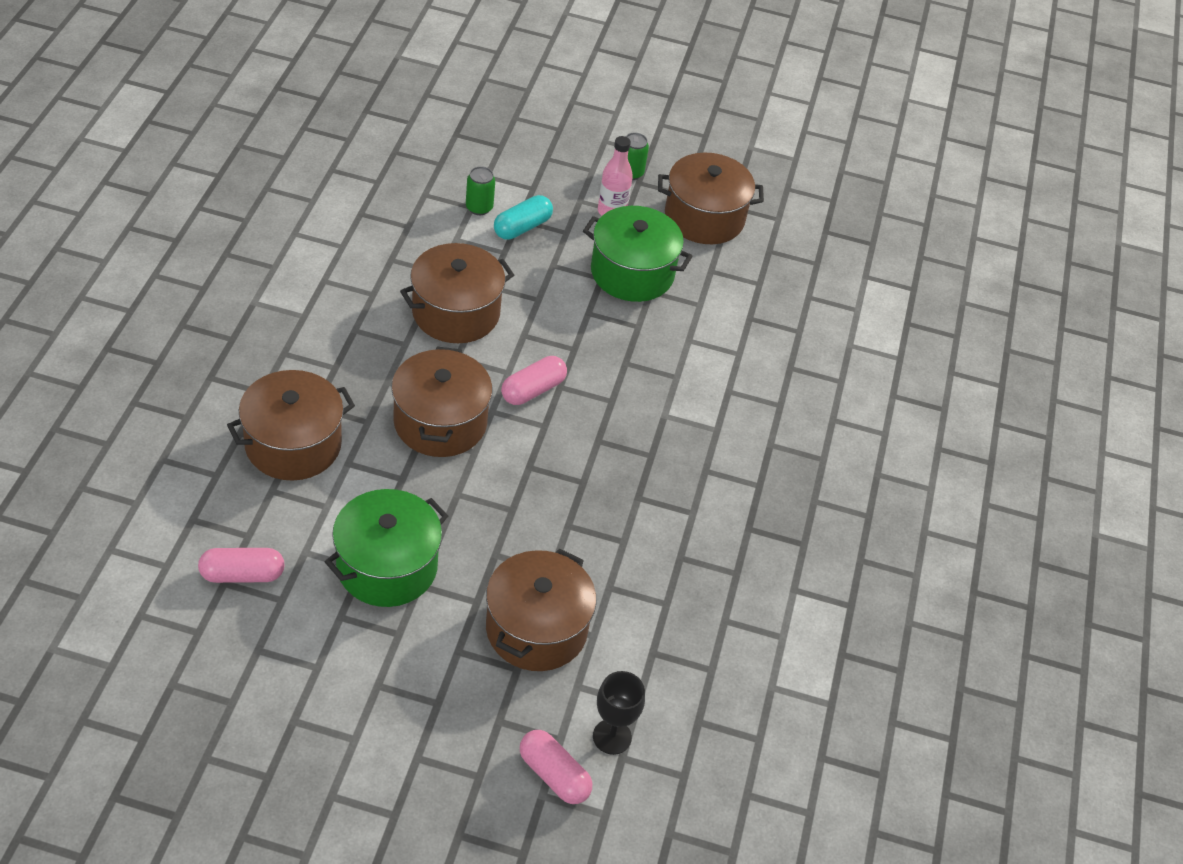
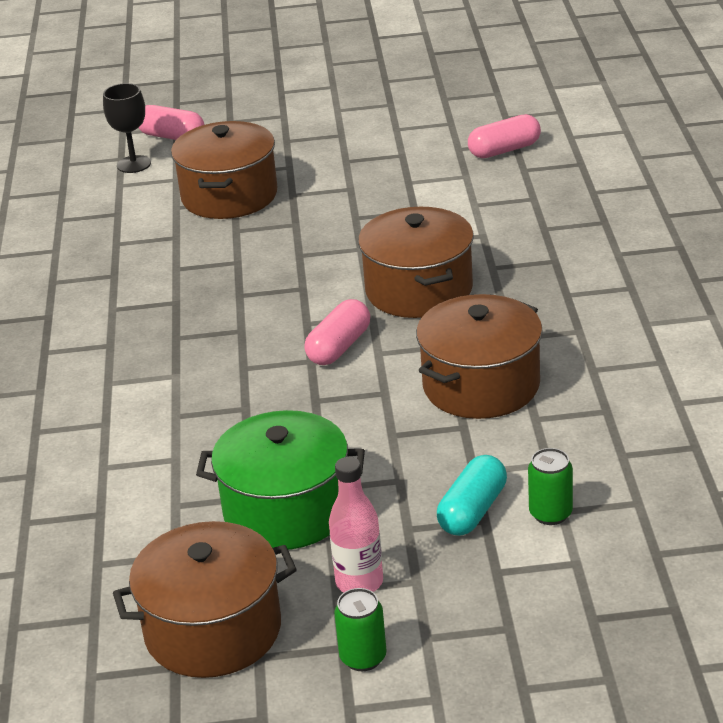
camera: 170 degrees right, 15 degrees down
(293, 444) = (546, 230): brown pot -> none
(387, 566) = (387, 189): green pot -> none

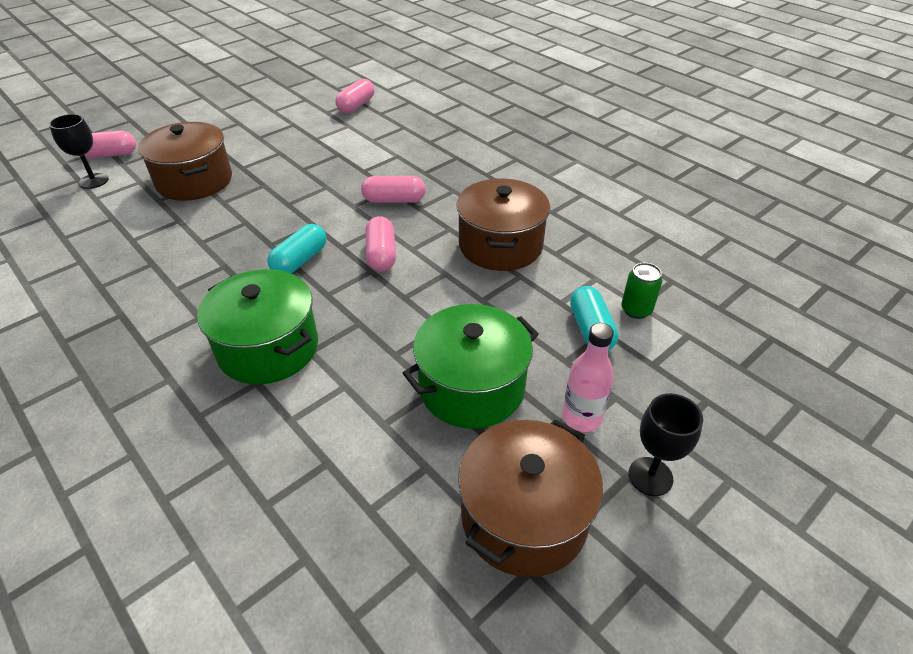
camera: 40 degrees left, 10 degrees up
(142, 397) = (268, 348): none -> green pot
(251, 323) = (300, 260): none -> turquoise capsule
(363, 657) = (650, 476): green can -> black goblet
(419, 290) = (394, 200): brown pot -> pink capsule

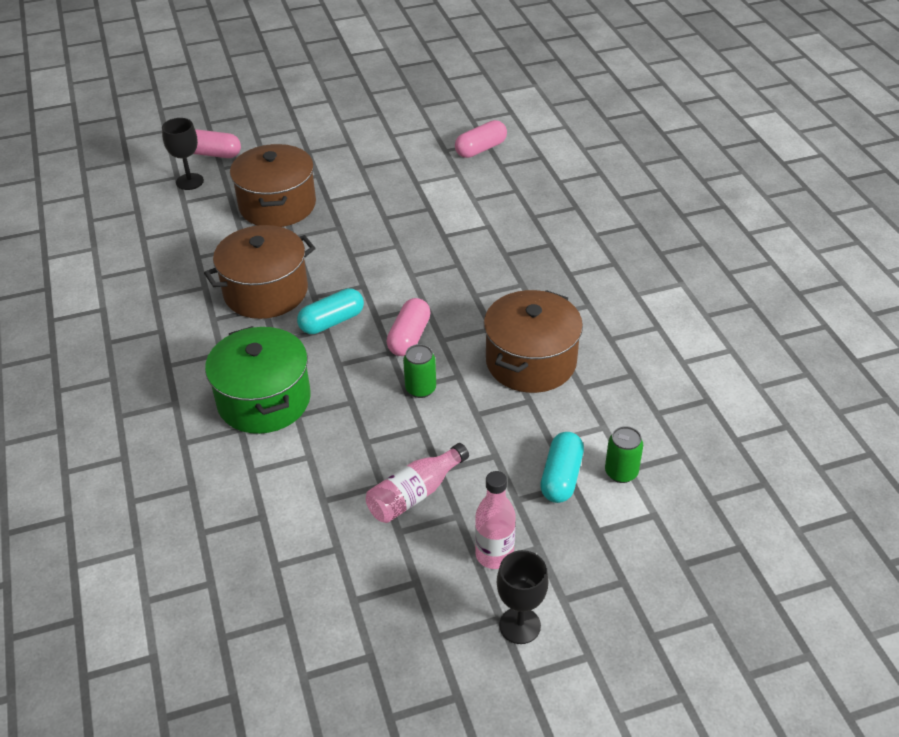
camera: 25 degrees right, 0 degrees up
(394, 200) = (455, 279): pink capsule -> none
(418, 293) = (420, 389): none -> green can
(471, 387) = (415, 494): green pot -> pink bottle
(524, 517) = (391, 616): brown pot -> brown pot (266, 292)

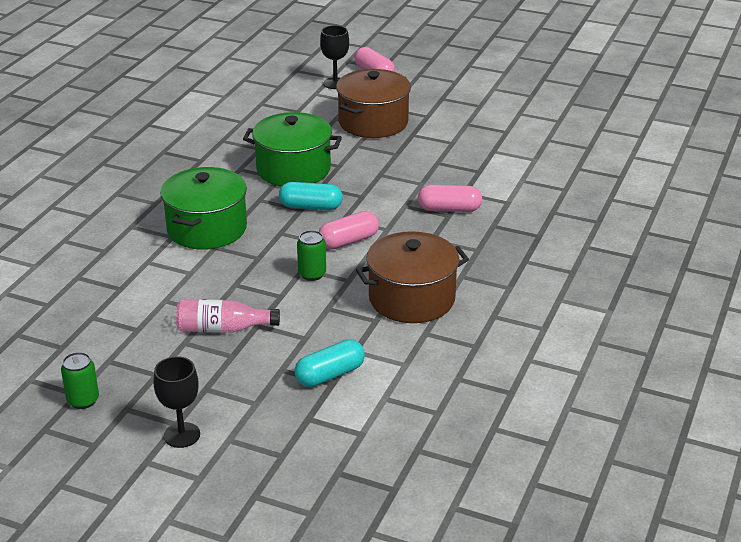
camera: 40 degrees right, 10 degrees down
(266, 292) = (293, 169): brown pot -> green pot
(481, 149) = (577, 151): pink capsule -> pink capsule (449, 209)
(494, 555) = (222, 390): pink bottle -> none
(621, 472) = (375, 396): green can -> green can (83, 400)

